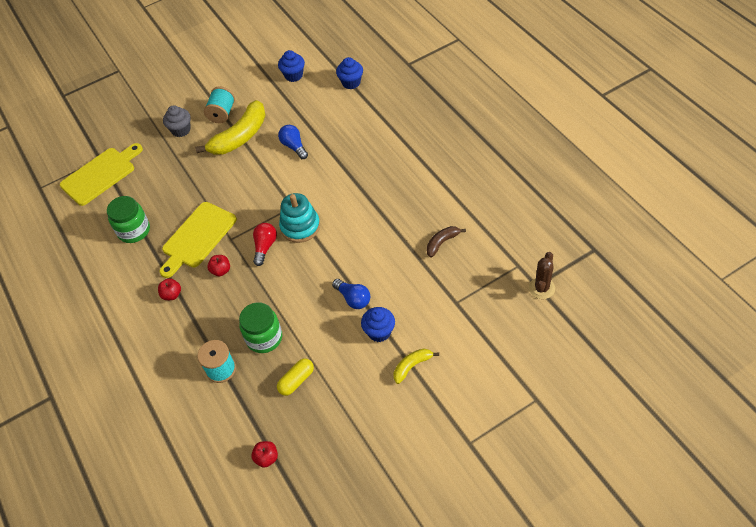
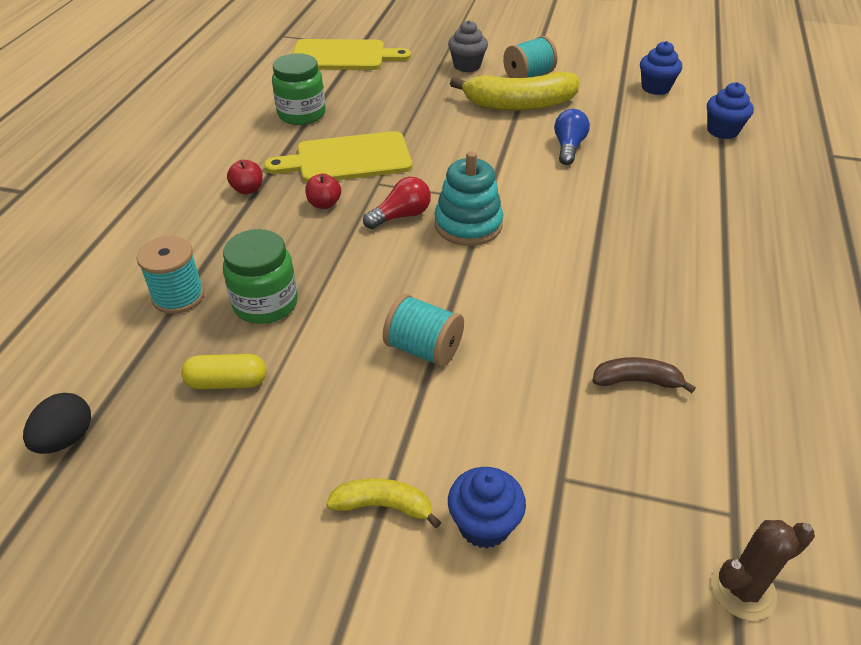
camera: 40 degrees right, 10 degrees down
(266, 458) = (66, 439): red apple -> black egg
(353, 298) = (423, 349): blue light bulb -> turquoise spool
(379, 332) = (401, 418): blue cupcake -> blue cupcake (484, 525)

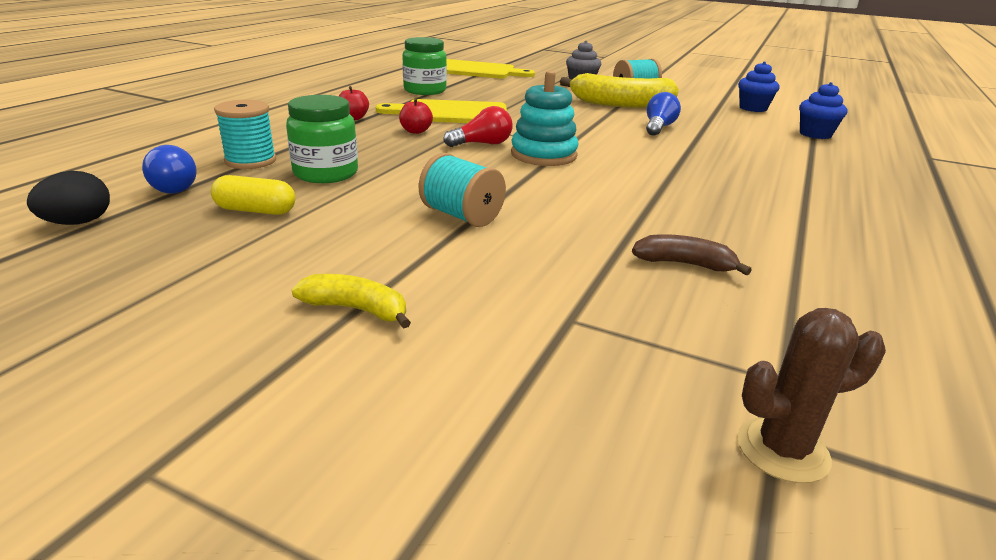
camera: 10 degrees right, 15 degrees down
(128, 357) = (177, 186): none -> blue light bulb
(484, 525) = (463, 340): blue cupcake -> none

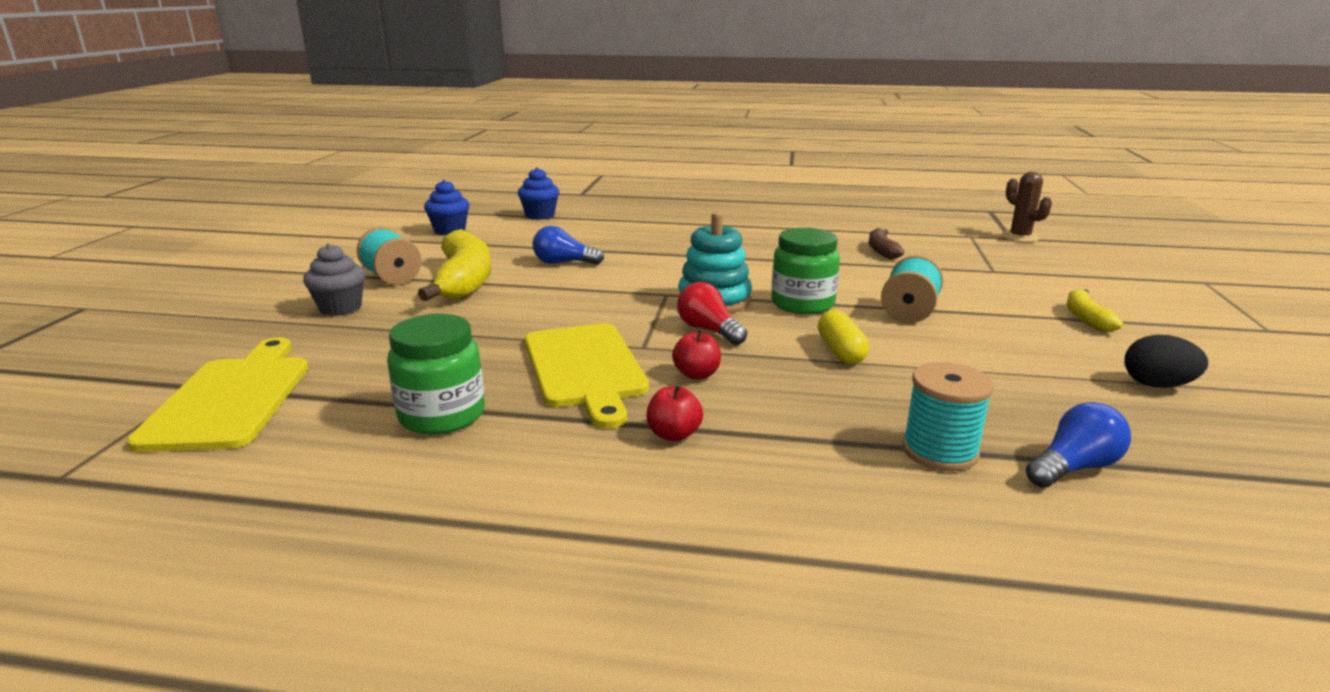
camera: 105 degrees left, 5 degrees down
(78, 223) = (1229, 482): black egg -> black egg (1157, 385)
(256, 210) = (1041, 396): yellow capsule -> yellow capsule (840, 351)
(326, 173) = (907, 390): green jar -> green jar (802, 304)

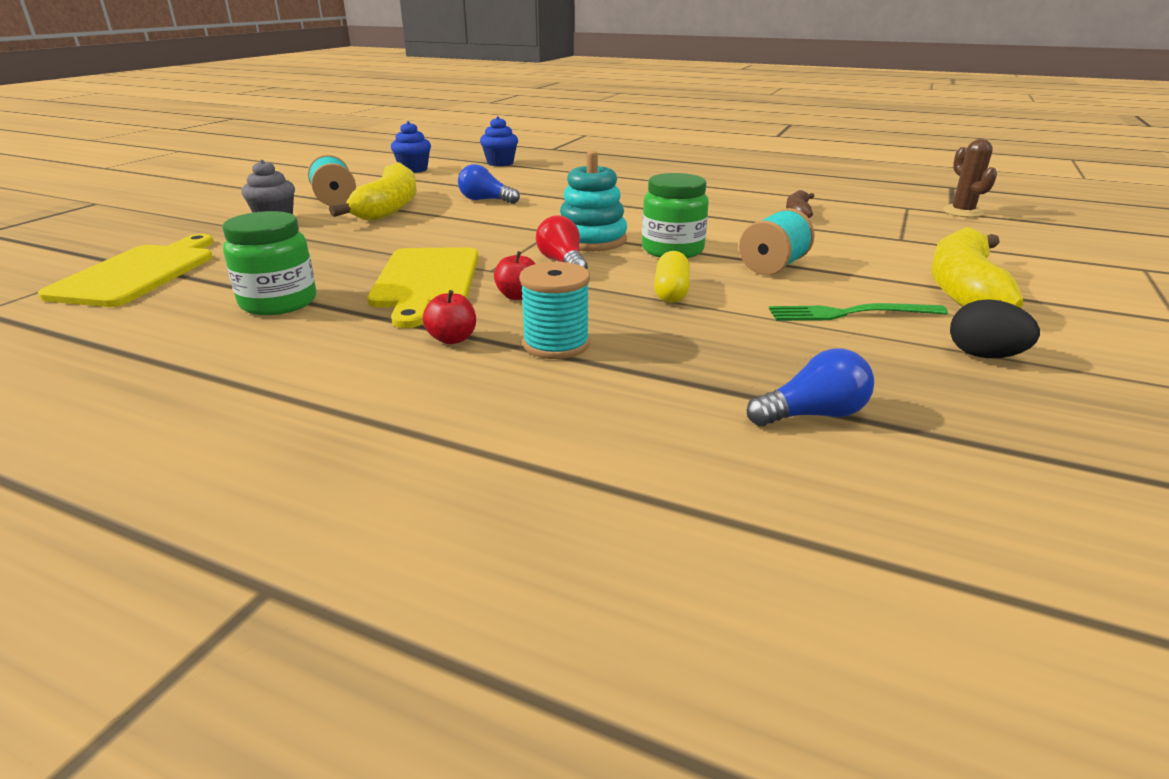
camera: 15 degrees right, 5 degrees up
(939, 451) = (686, 383): turquoise spool -> turquoise spool (556, 344)
(1016, 355) = (850, 313): none -> green fork
(1086, 318) = (963, 289): yellow banana -> yellow banana, size x1.98

